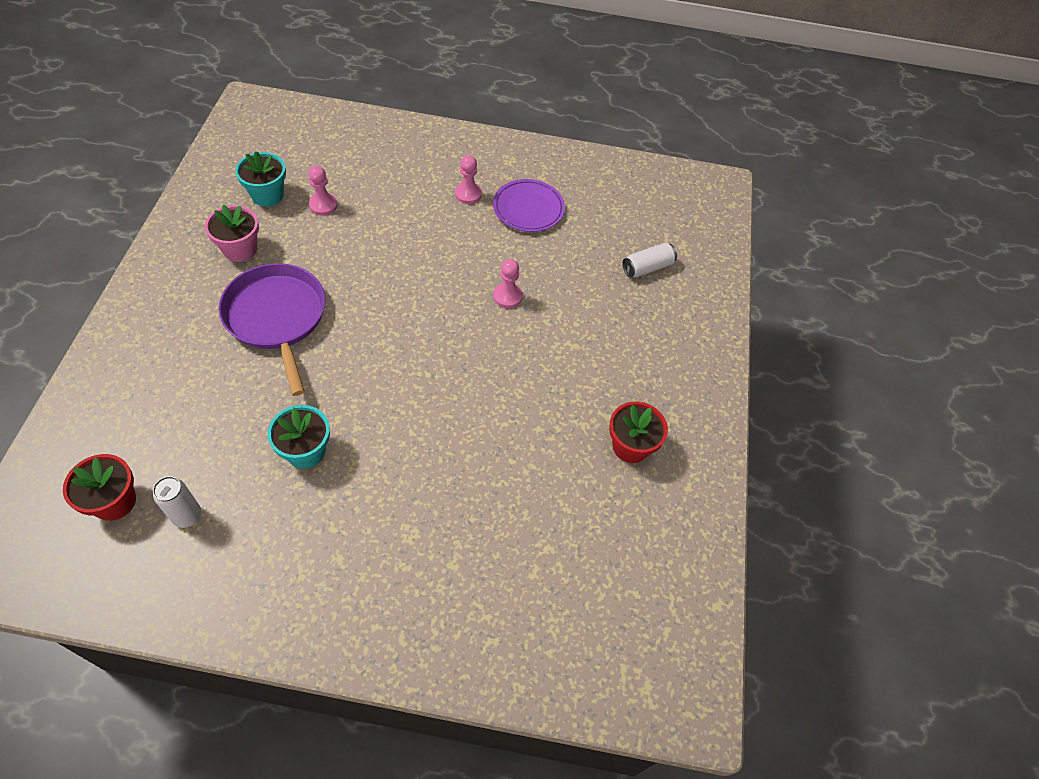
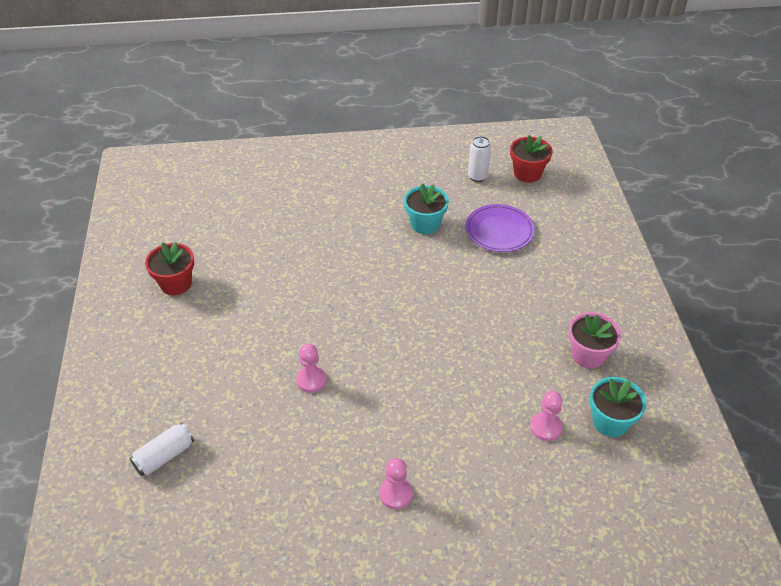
camera: 170 degrees right, 10 degrees down
(277, 317) = (510, 305): purple pan -> none
(528, 208) = (317, 495): purple plate -> purple plate (499, 231)

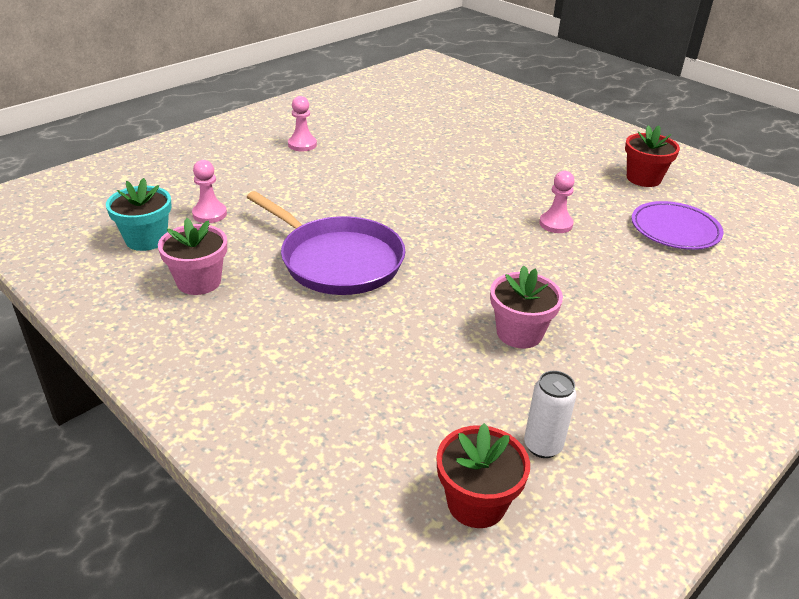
camera: 140 degrees right, 10 degrees down
(164, 456) = (476, 110): white can -> none
(311, 380) = (440, 170): pink pawn -> pink pawn (555, 224)
(425, 224) = (519, 333): turquoise flower pot -> pink flower pot
(482, 325) = (337, 260): none -> purple pan
(499, 231) = (420, 372): purple plate -> purple plate (675, 230)

